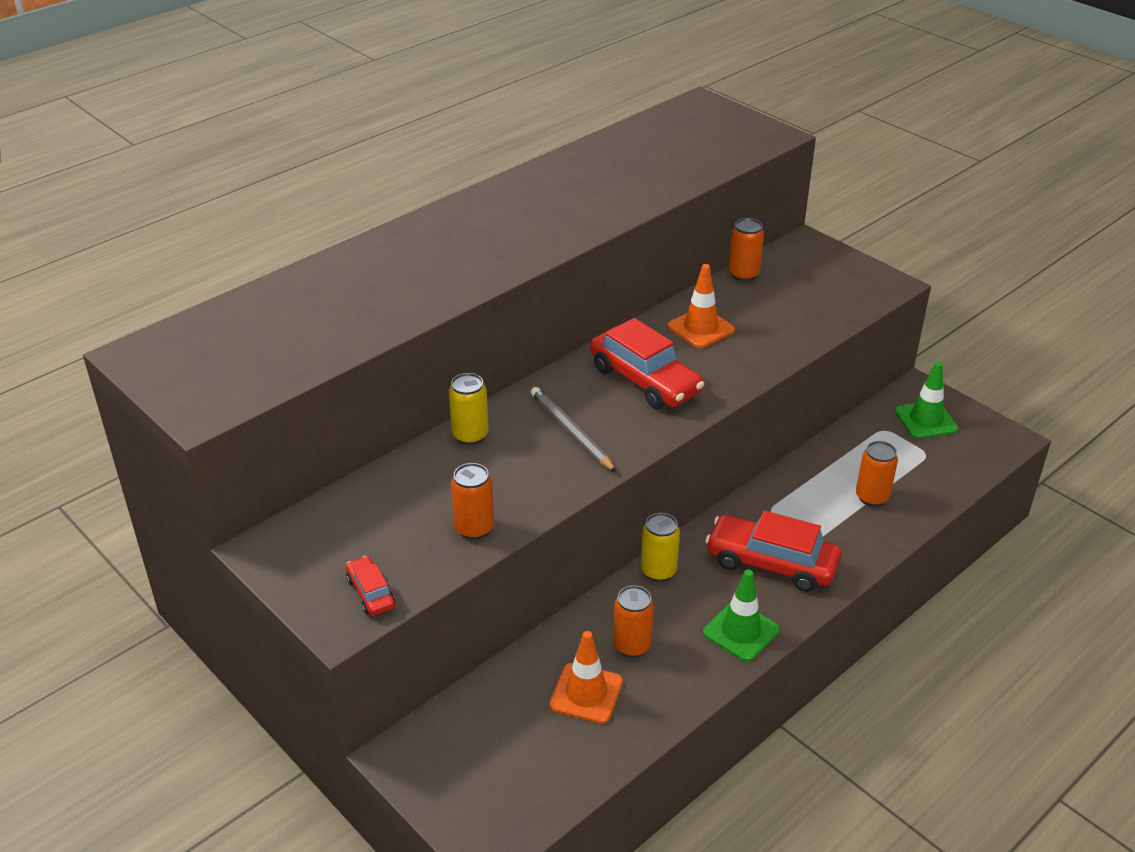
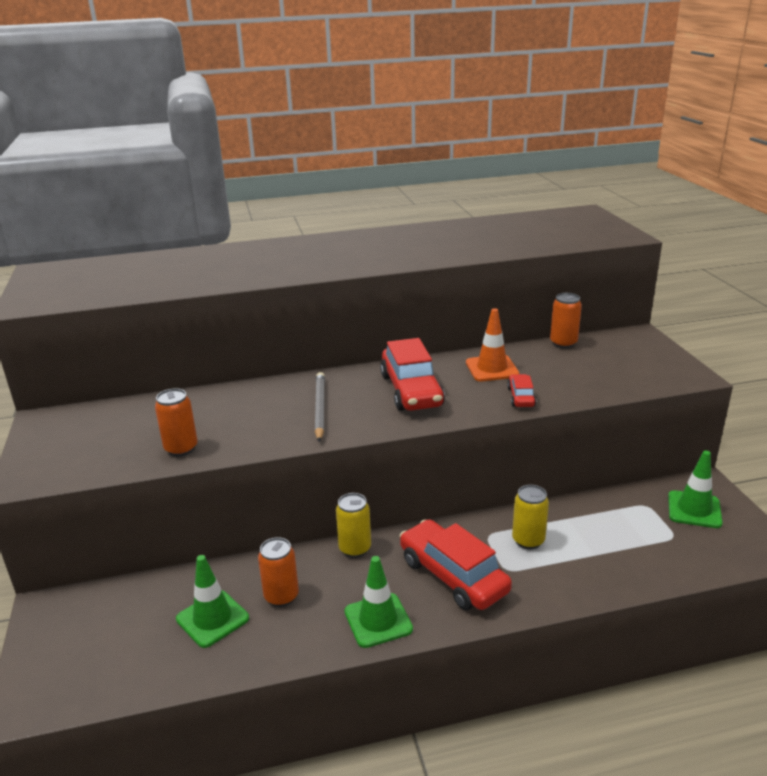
camera: 30 degrees right, 10 degrees down
(371, 593) = (68, 466): red car -> red car (521, 397)
(470, 435) = (248, 391): yellow can -> yellow can (528, 540)
(586, 693) = (212, 619): orange traffic cone -> green traffic cone
(872, 497) = (590, 554): orange can -> none

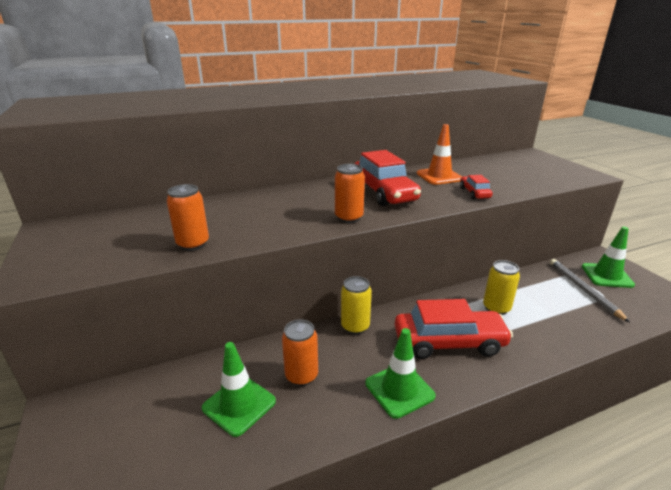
camera: 10 degrees left, 0 degrees up
(319, 408) = (312, 207): grey pencil -> grey pencil (583, 290)
(453, 576) = (449, 342): red car -> red car turned 135 degrees clockwise
(563, 343) = (481, 160): orange can -> orange can (349, 217)

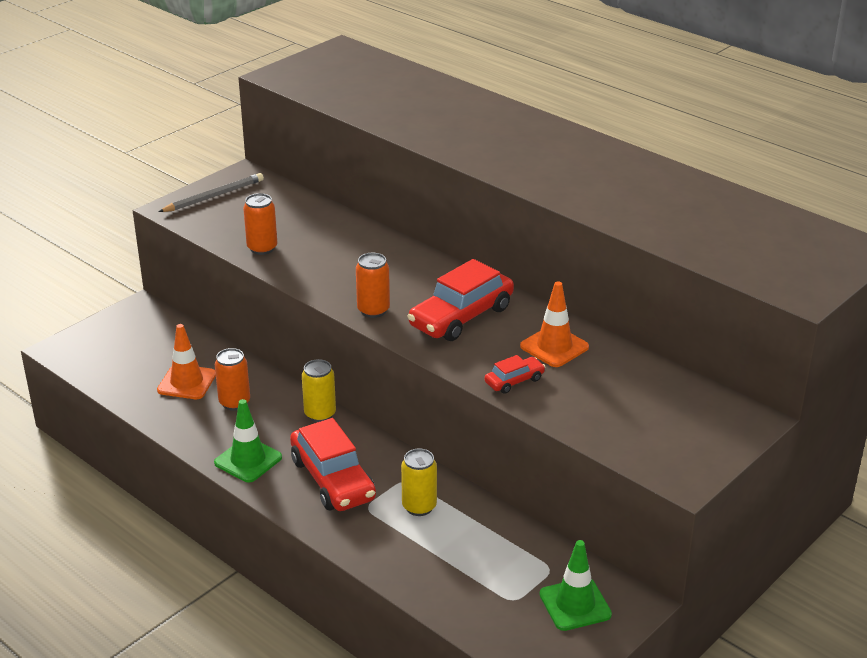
camera: 65 degrees right, 5 degrees up
(239, 404) = (187, 382): green traffic cone -> orange traffic cone
(583, 290) = (515, 580): grey pencil -> grey pencil (213, 196)

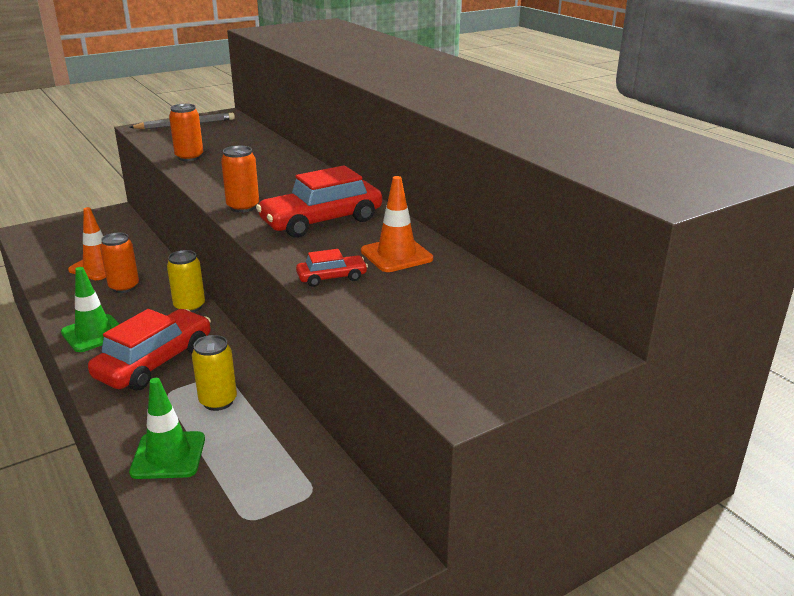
camera: 15 degrees right, 5 degrees down
(332, 479) = (155, 362): red car -> red car turned 135 degrees counterclockwise
(575, 604) = (315, 540): green traffic cone -> green traffic cone (168, 455)

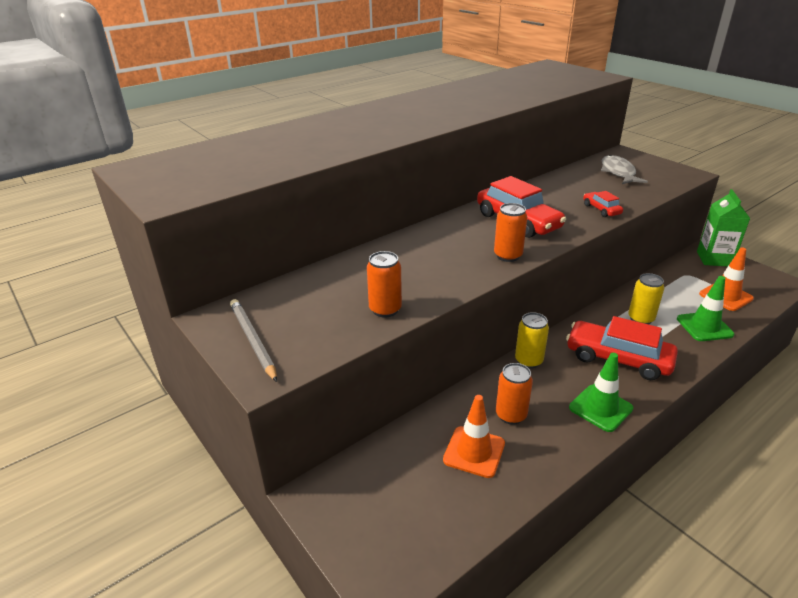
camera: 95 degrees left, 5 degrees up
(356, 553) = (714, 259): none -> green carton
(396, 255) = (556, 194): orange traffic cone -> orange traffic cone (725, 296)
(476, 322) = (618, 172): none -> grey fish

